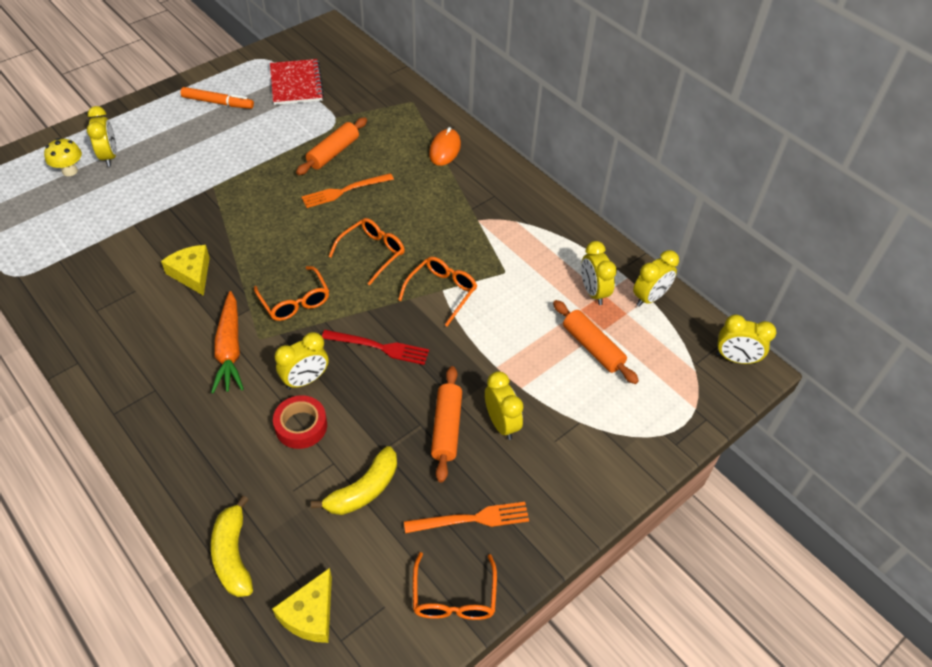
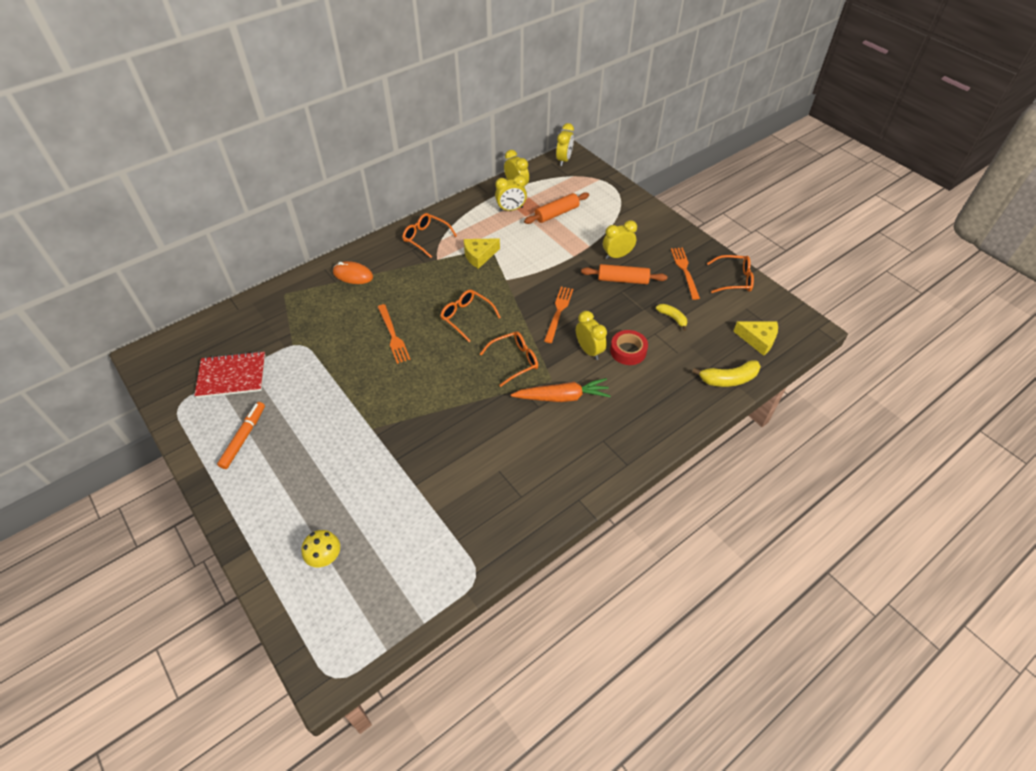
camera: 85 degrees left, 0 degrees up
(110, 156) = (309, 523): yellow clock -> none
(192, 274) = (481, 431): yellow cheese -> yellow cheese (479, 256)
(333, 153) = (342, 344): orange rolling pin -> none
(363, 489) = (672, 318): yellow banana -> yellow banana, size x0.63
(379, 347) = (558, 312): red fork -> orange fork
(442, 292) = (508, 280): orange glasses -> orange glasses (426, 238)

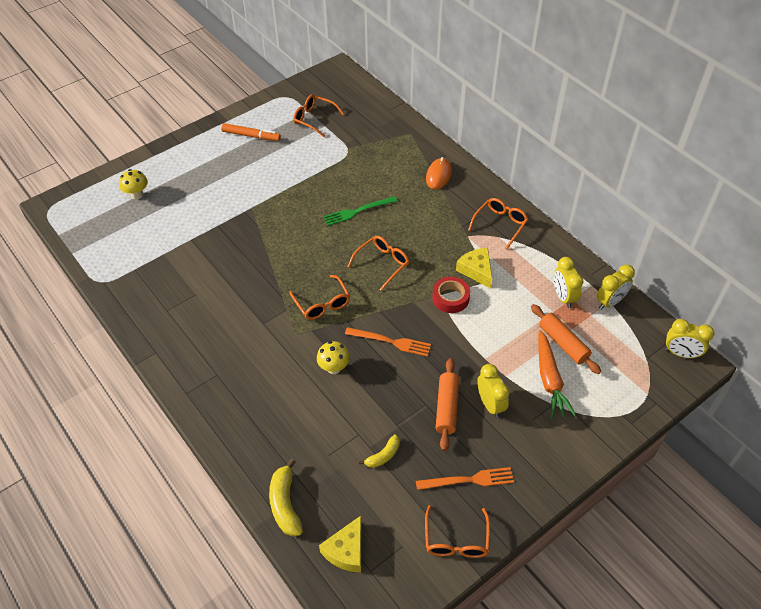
camera: 90 degrees right, 0 degrees up
(232, 376) = (314, 119): red notebook -> orange glasses
(393, 335) = (358, 211): orange fork -> green fork
(562, 397) = (273, 342): orange carrot -> orange carrot (549, 380)
(589, 350) = (334, 368): yellow clock -> yellow mushroom
(628, 351) = (332, 404): red tape -> red tape (450, 298)

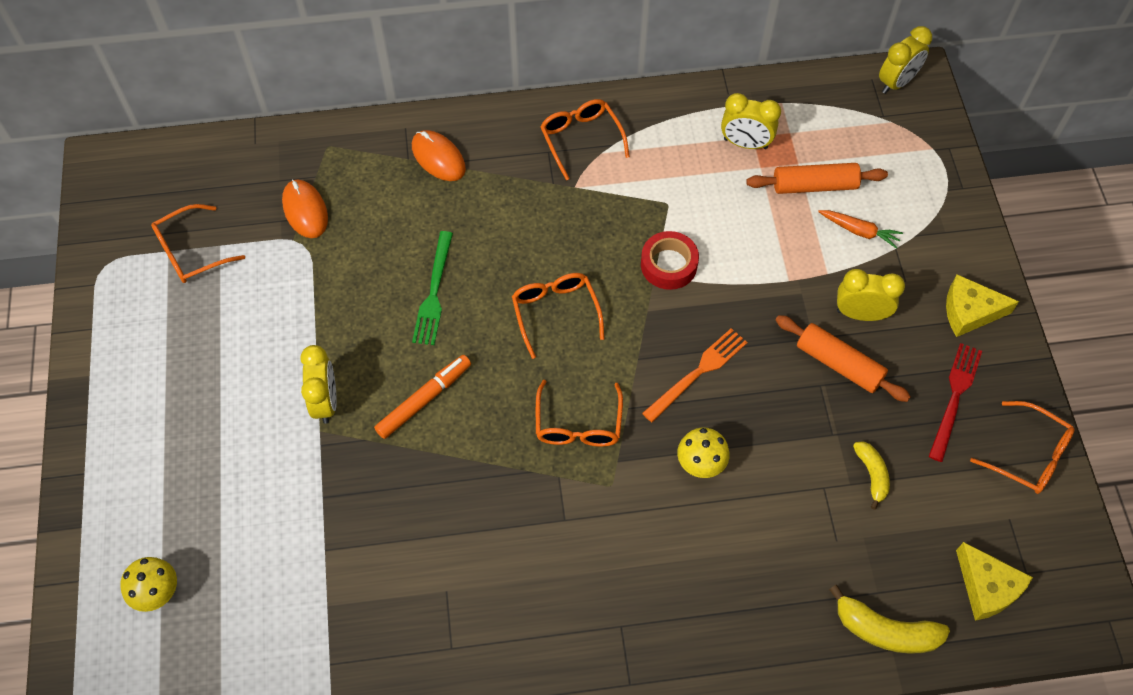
camera: 60 degrees left, 10 degrees up
(251, 136) = (156, 358): orange marker -> orange marker (424, 400)
(322, 303) = (578, 424): orange glasses -> orange glasses turned 90 degrees clockwise
(367, 144) = (305, 210): none -> orange mouse
(468, 480) = (954, 398): orange fork -> red fork
(476, 270) = (641, 210): yellow cheese -> yellow cheese (969, 312)
(549, 380) = (859, 231): orange carrot -> orange carrot, size x0.59
(610, 302) = (782, 102): yellow clock -> yellow clock (326, 401)

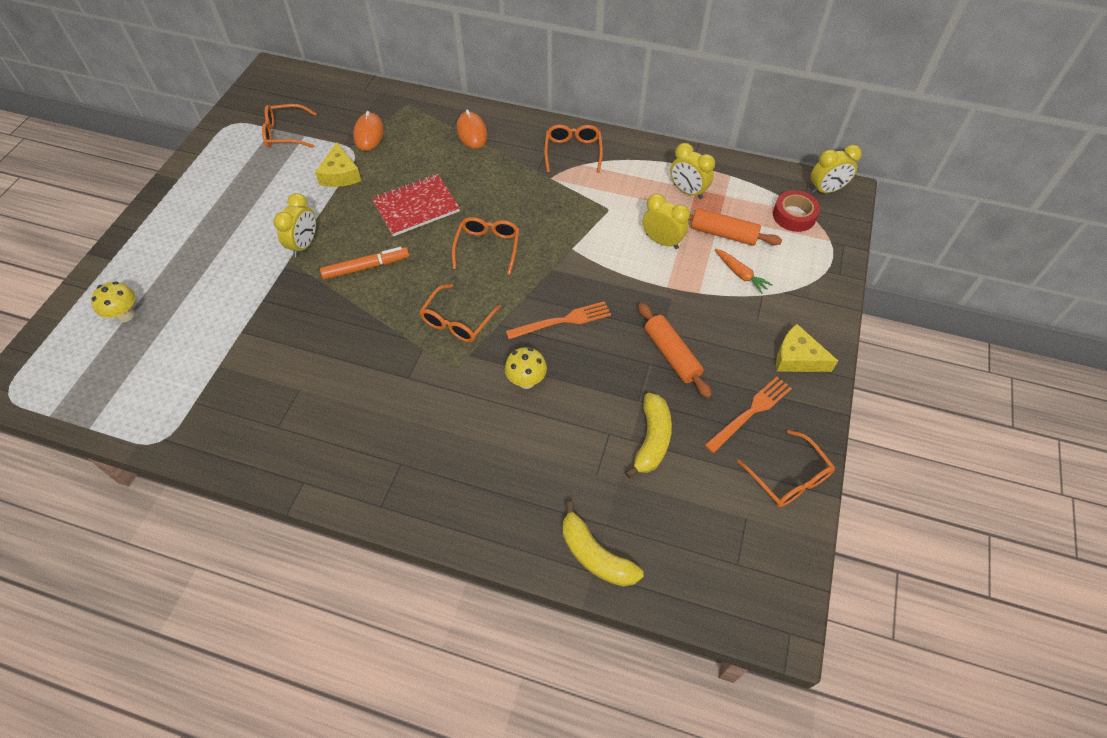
camera: 25 degrees right, 5 degrees down
(434, 292) = (416, 207): green fork -> red notebook
(668, 265) = (585, 246): red tape -> red tape (794, 215)
(860, 314) = (708, 328): yellow clock -> yellow clock (662, 241)
(871, 475) = (651, 439): yellow banana -> yellow banana, size x1.60
(954, 398) = (750, 412): red fork -> orange fork
(987, 587) = (697, 560): yellow cheese -> yellow cheese (340, 174)

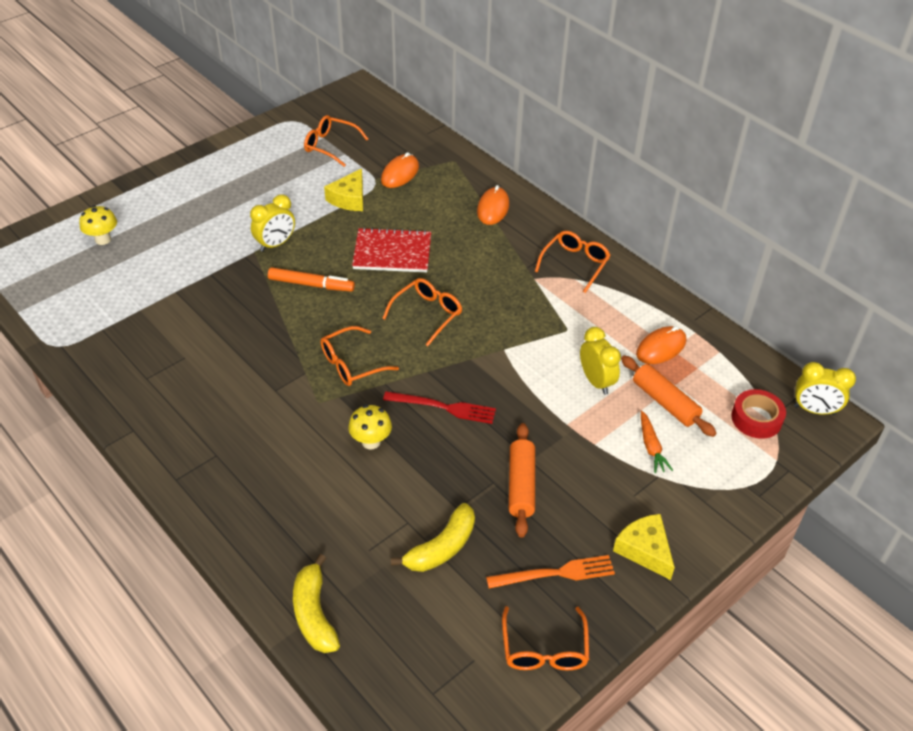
camera: 30 degrees right, 10 degrees down
(562, 321) = (443, 407): orange fork -> red fork
(687, 191) = (661, 347): yellow clock -> orange mouse

